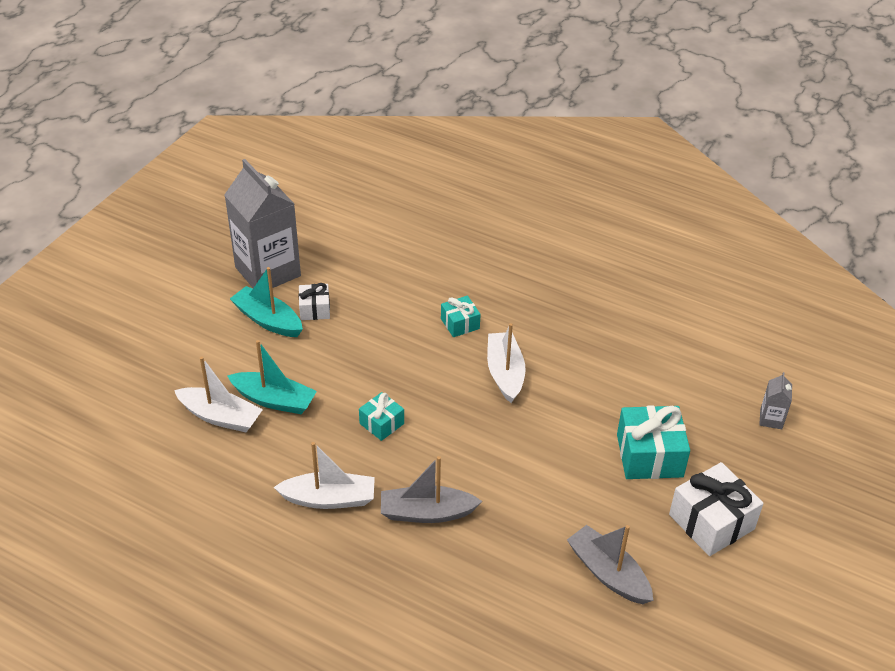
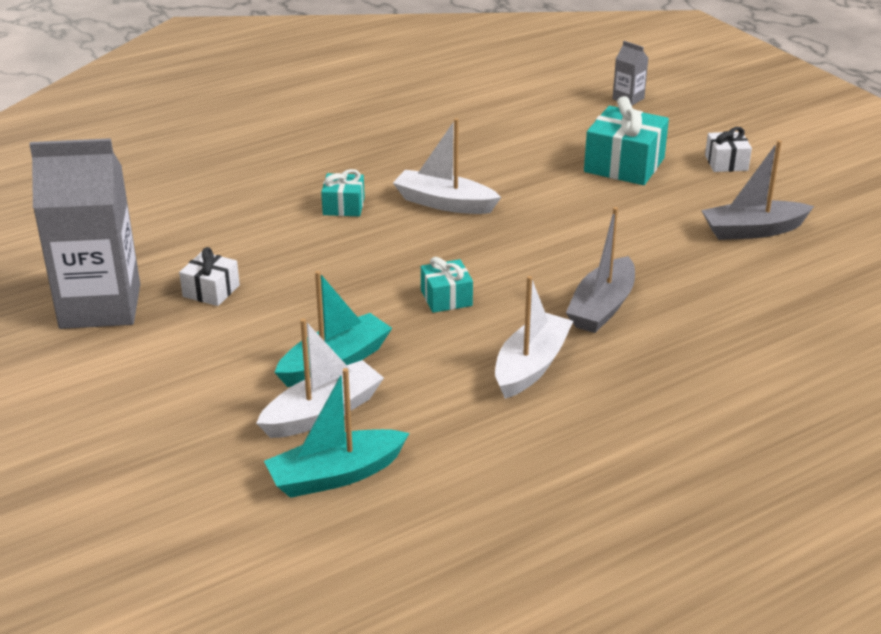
camera: 60 degrees left, 10 degrees down
(268, 320) = (189, 330): turquoise boat -> turquoise boat (335, 475)
(711, 522) = (726, 163): white gift -> white gift, size x0.56

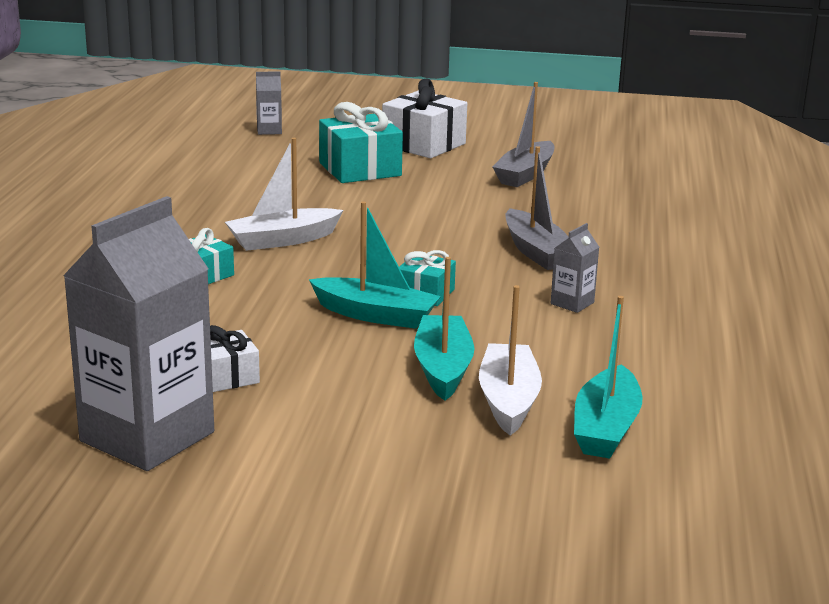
camera: 50 degrees left, 10 degrees down
(380, 296) = (376, 315): none -> turquoise boat
(531, 366) = (572, 303): white boat -> grey carton
(726, 163) = (423, 144): white gift -> white gift, size x1.78

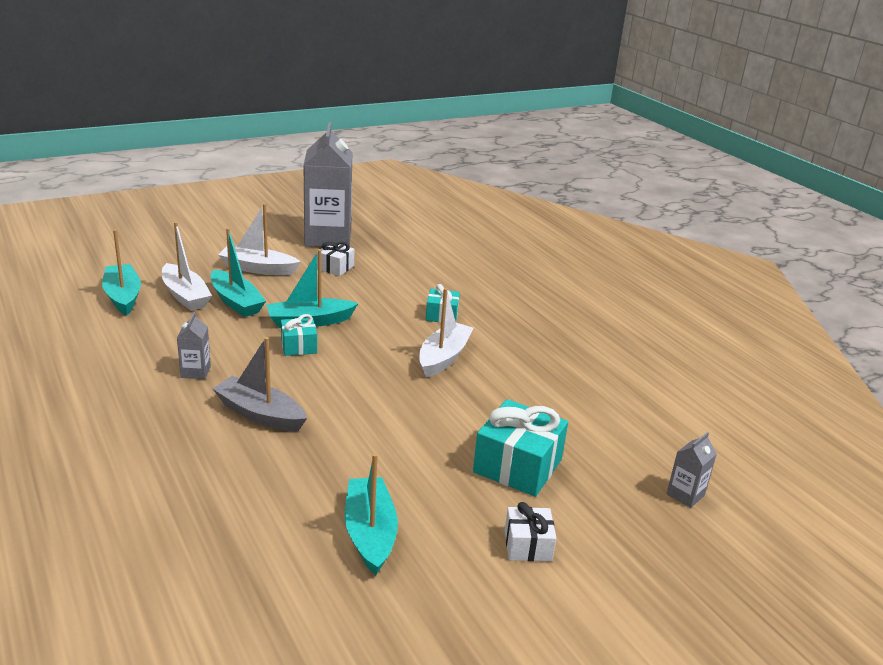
camera: 140 degrees right, 5 degrees up
(349, 412) = (258, 269): none -> white boat
(423, 144) = (527, 545): white gift -> white gift, size x0.56
(525, 174) = (370, 533): grey boat -> turquoise boat

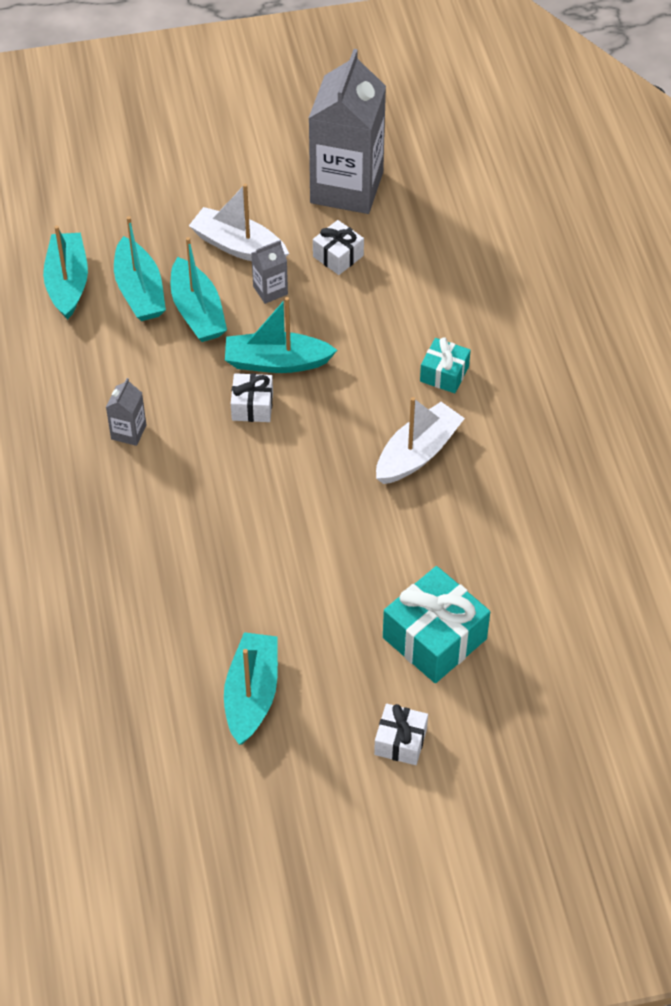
camera: 20 degrees right, 25 degrees up
(185, 296) = (140, 291): white boat -> turquoise boat
(260, 414) = (183, 512): grey boat -> none
(299, 346) = (252, 406): turquoise gift -> white gift
(685, 495) = (600, 713): grey carton -> grey carton (270, 290)

